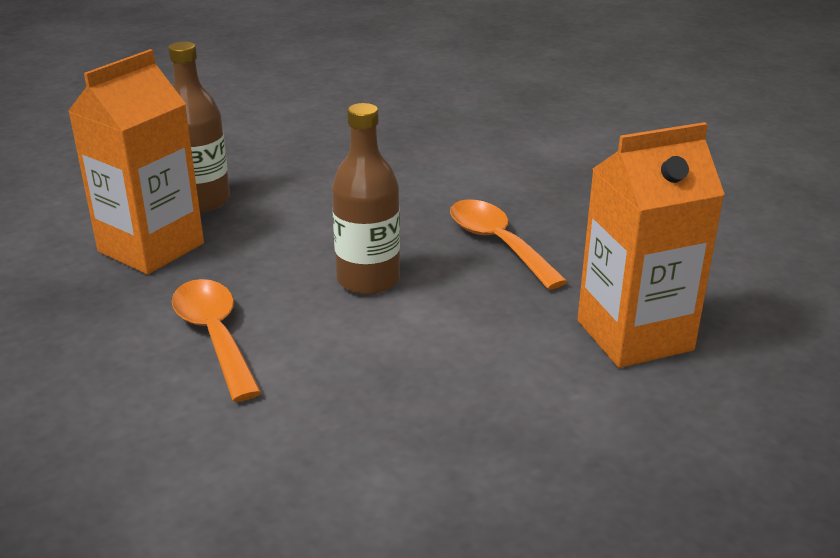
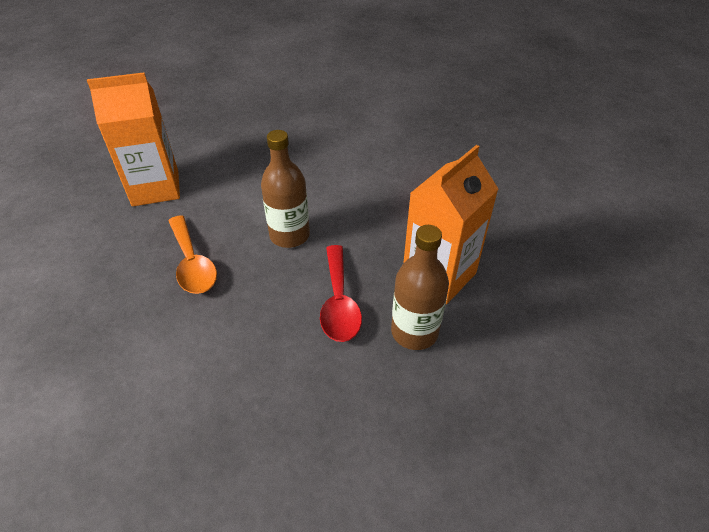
camera: 175 degrees left, 15 degrees up
(214, 335) = (380, 201): orange spoon -> none
(290, 218) = (339, 303): none -> red spoon

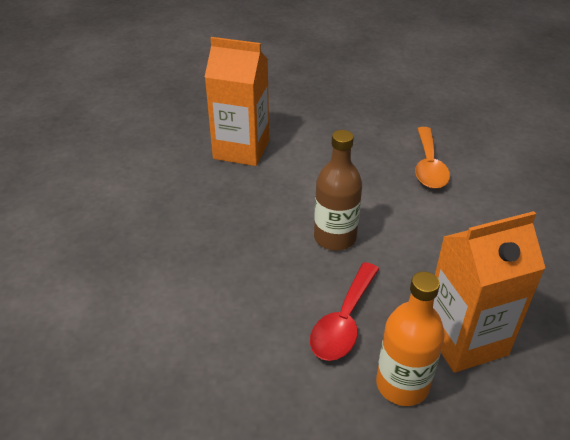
camera: 30 degrees right, 5 degrees down
(192, 264) = (233, 229): orange spoon -> orange spoon (429, 166)
(414, 332) = (402, 384): brown bottle -> orange bottle

